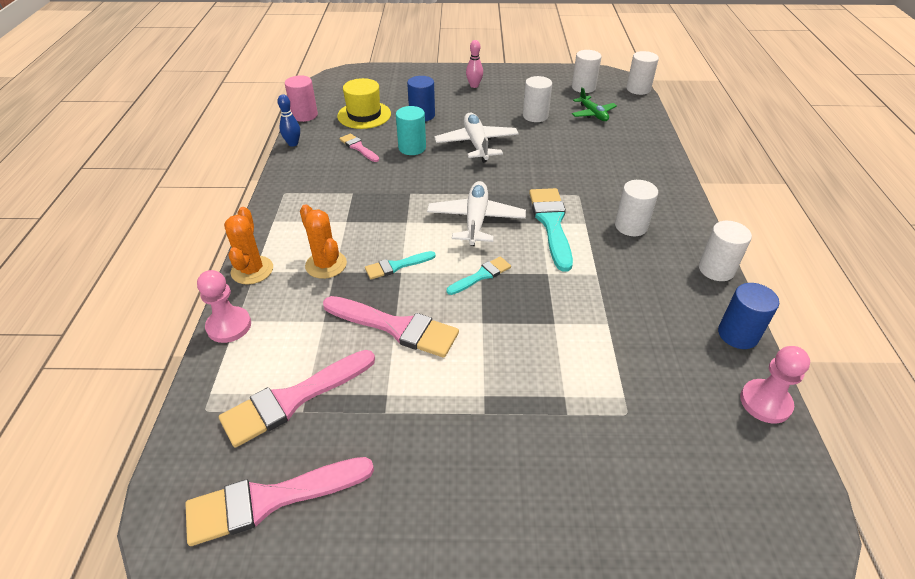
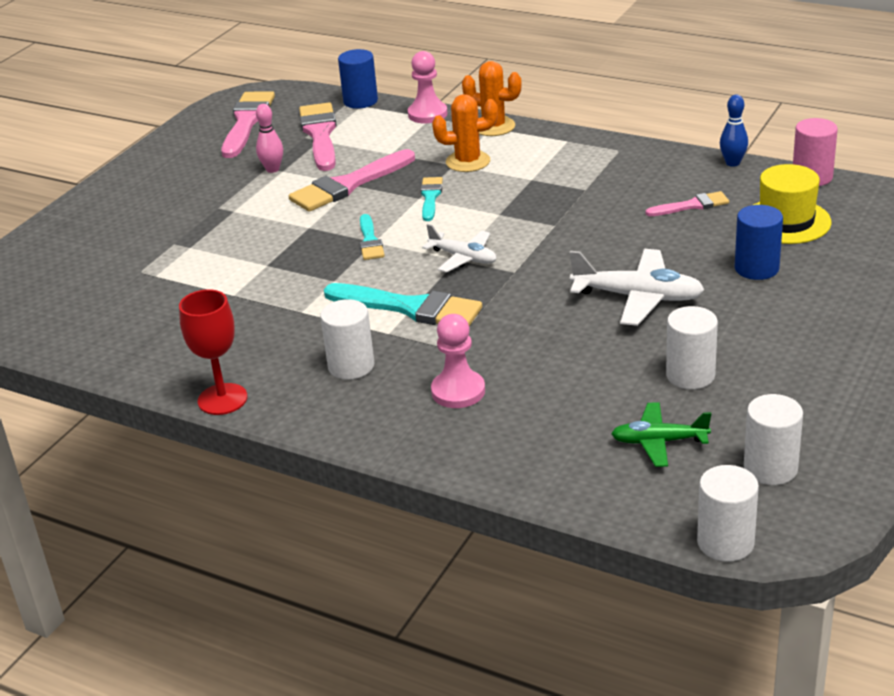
camera: 120 degrees right, 10 degrees down
(412, 148) = (663, 244): turquoise cylinder -> none
(474, 85) = (842, 340): pink bowling pin -> pink bowling pin (272, 169)
(476, 220) = (463, 258): white plane -> white plane, size x0.64
(716, 269) = (222, 399): white cylinder -> red goblet
(738, 334) = (135, 369): blue cylinder -> blue cylinder (360, 101)
(765, 402) = (63, 347): pink pawn -> pink pawn (458, 391)

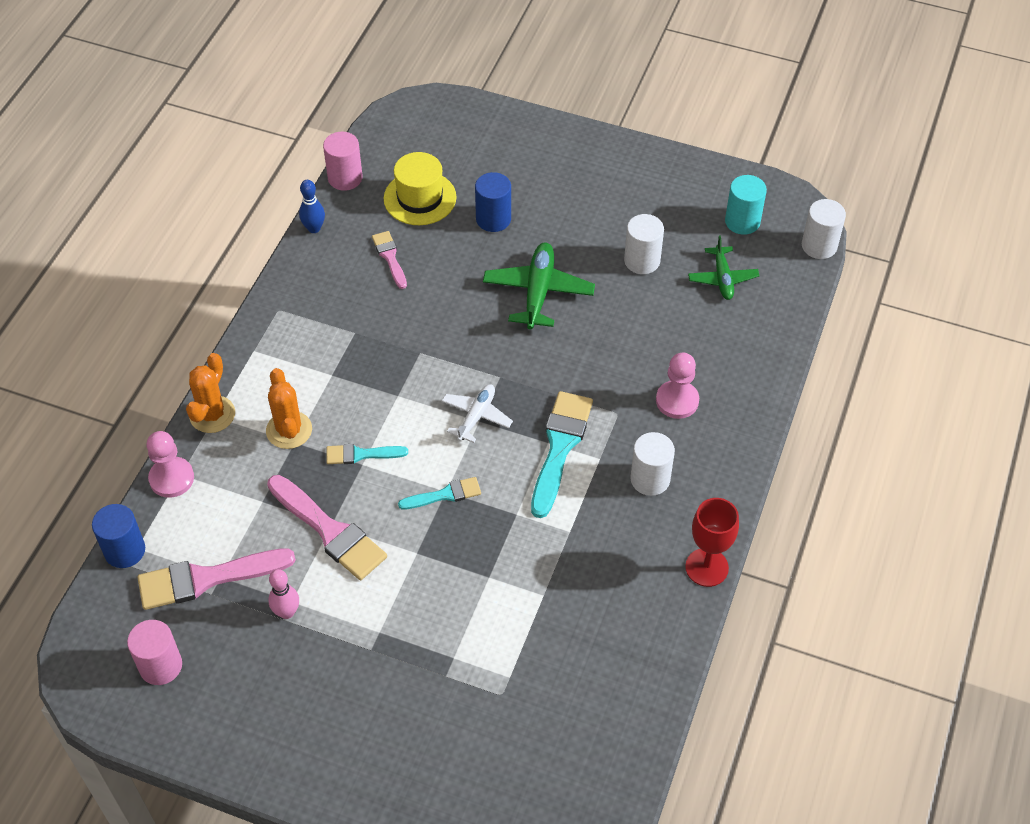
camera: 100 degrees left, 20 degrees up
(247, 122) = (160, 666): pink brush -> pink cylinder
(638, 297) = (538, 292): white plane -> green plane
(770, 468) = (742, 221): white cylinder -> turquoise cylinder

